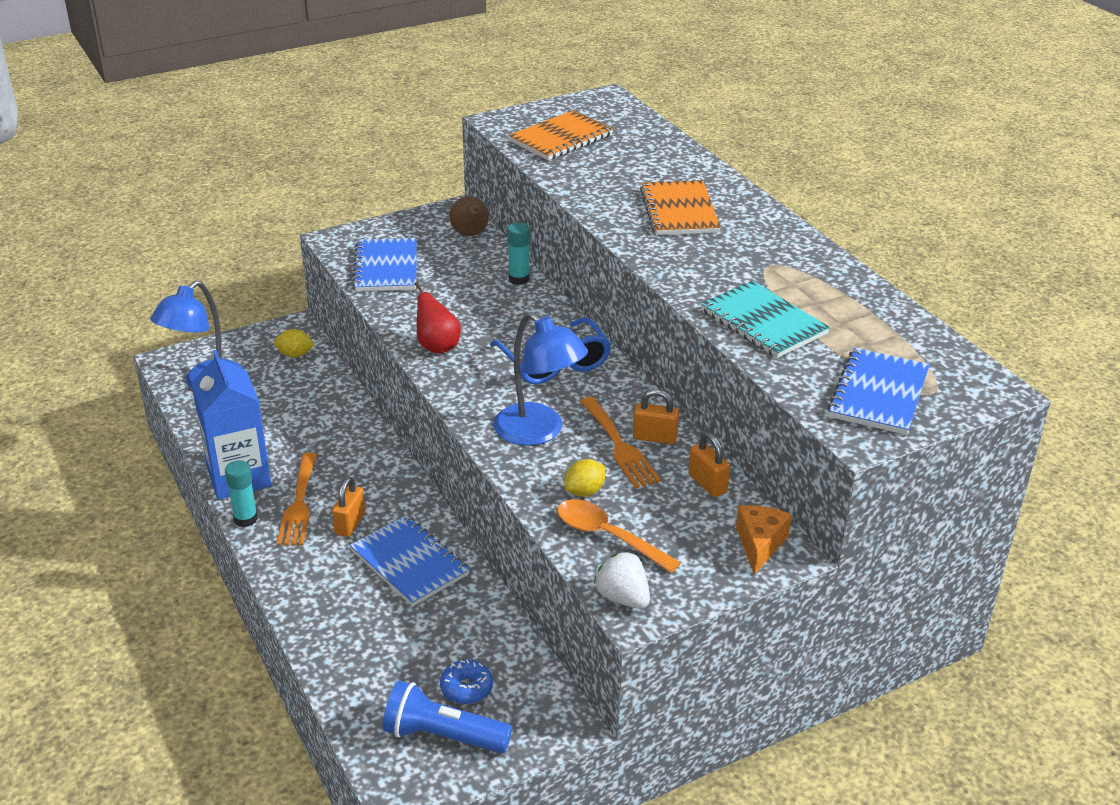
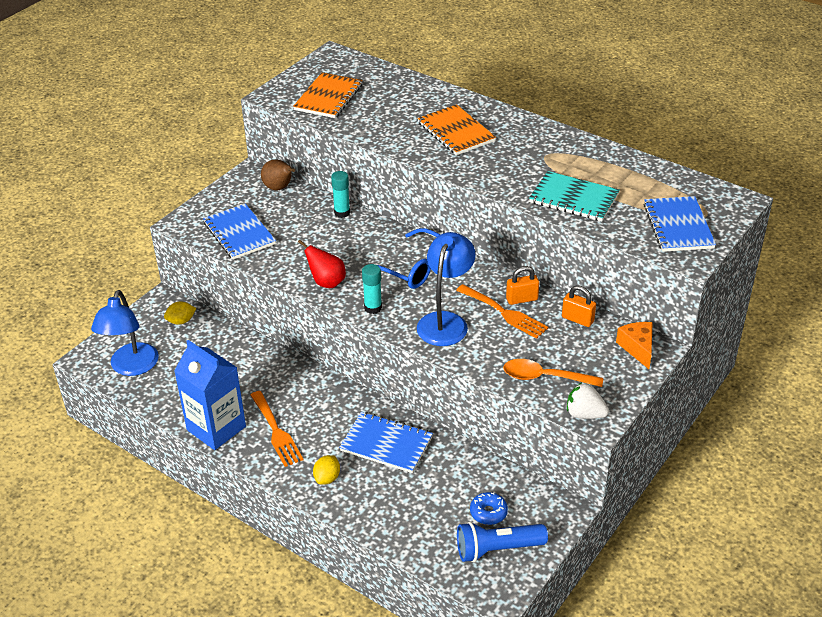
camera: 25 degrees left, 5 degrees up
(245, 519) = (247, 457): turquoise glue stick -> turquoise glue stick (373, 308)
(350, 524) = (324, 432): orange padlock -> none
(538, 432) = (445, 321): blue lamp -> blue lamp turned 90 degrees counterclockwise
(584, 491) = (507, 352): yellow lemon -> yellow lemon (327, 478)

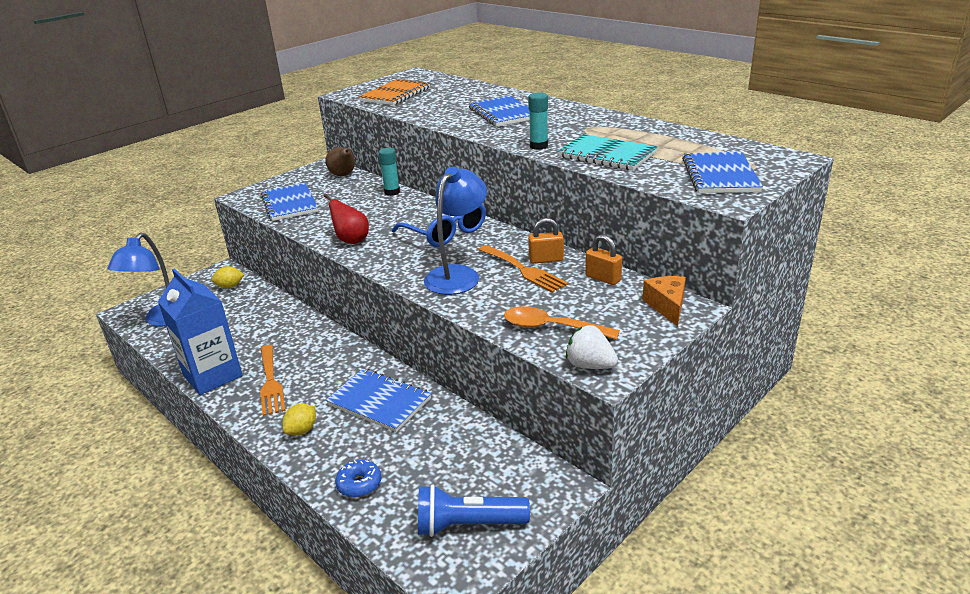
camera: 10 degrees right, 10 degrees down
(373, 308) = (387, 261): turquoise glue stick -> turquoise glue stick (538, 146)
(456, 132) = (503, 113): orange notebook -> blue notebook
(488, 512) = (469, 481): blue donut -> blue donut (359, 484)

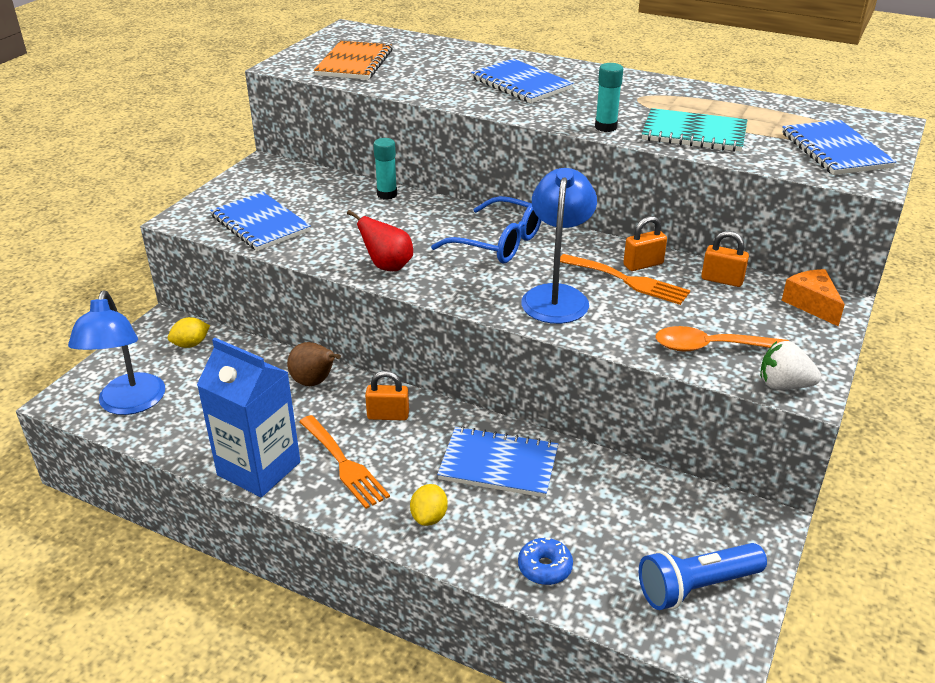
camera: 20 degrees left, 5 degrees up
(325, 353) = (388, 415): none -> orange padlock
(343, 175) = (302, 176): brown pear -> brown pear (314, 382)

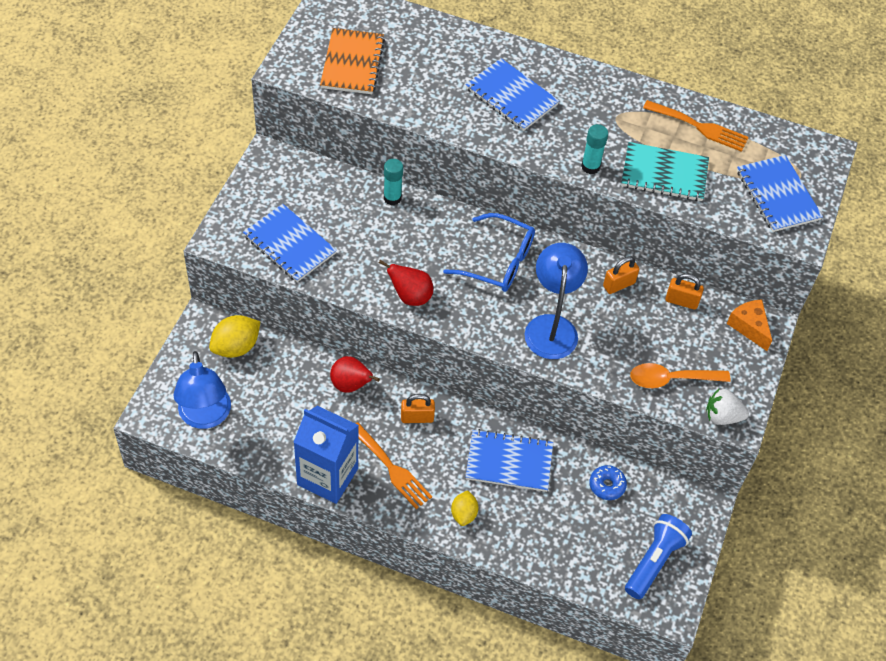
camera: 10 degrees left, 20 degrees up
(191, 344) = (236, 347): yellow lemon -> yellow lemon, size x1.59
(314, 382) = (351, 385): brown pear -> red pear
(544, 567) = (550, 552): blue donut -> blue donut (607, 485)
(628, 281) = (607, 305): orange fork -> orange fork (700, 127)
(696, 587) = (654, 561): blue flashlight -> blue flashlight turned 150 degrees clockwise

